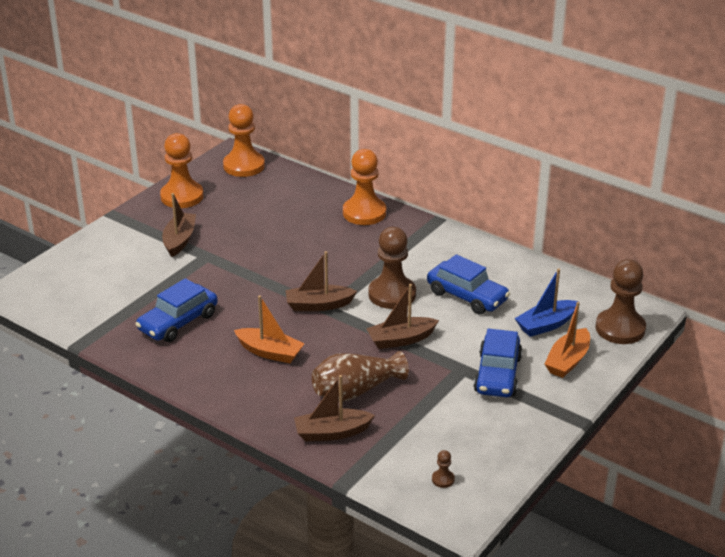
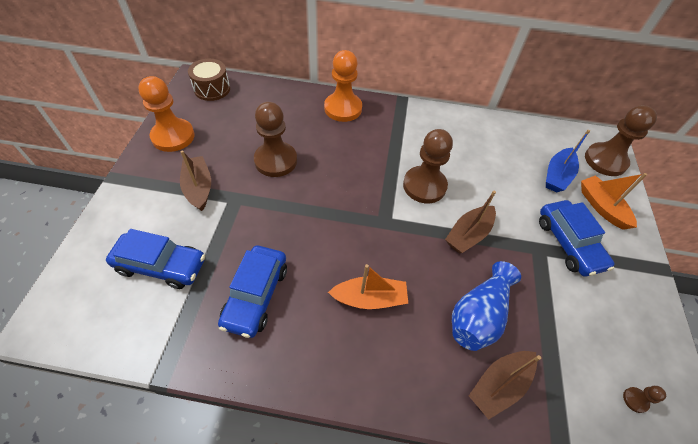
camera: 30 degrees left, 20 degrees up
(244, 166) = (212, 89): orange pawn -> brown drum
(262, 238) = (276, 161): none -> brown pawn
(318, 305) = (374, 221): brown boat -> none
(355, 391) = (478, 315): brown vase -> blue vase
(467, 296) = (481, 167): blue car -> blue car (161, 265)
(567, 361) = (601, 207): orange boat -> orange boat turned 150 degrees clockwise

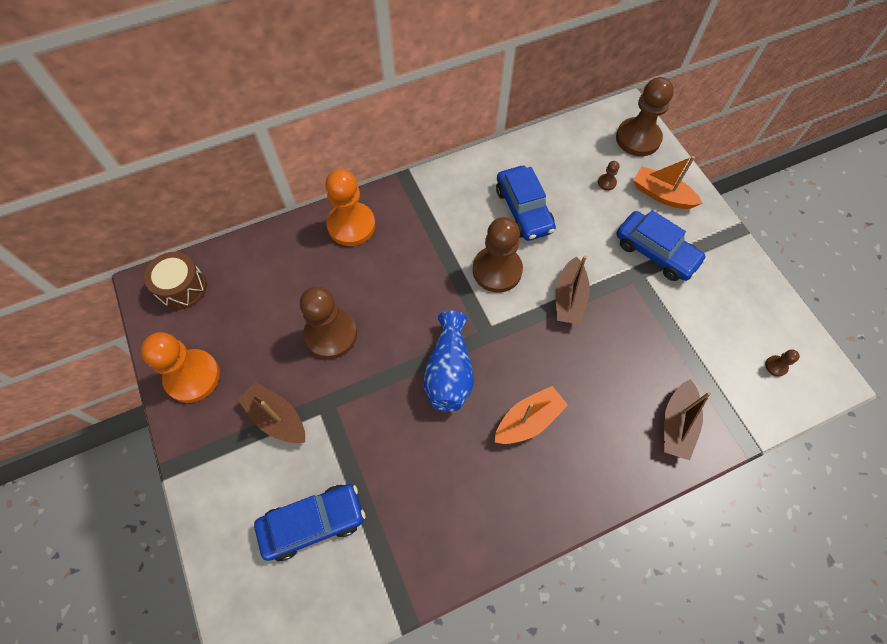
camera: 30 degrees left, 10 degrees up
(256, 295) = (427, 487): blue car -> blue car (523, 210)
(478, 315) = (625, 373): blue vase -> blue vase (449, 372)
(557, 176) = (606, 182): blue boat -> brown pawn

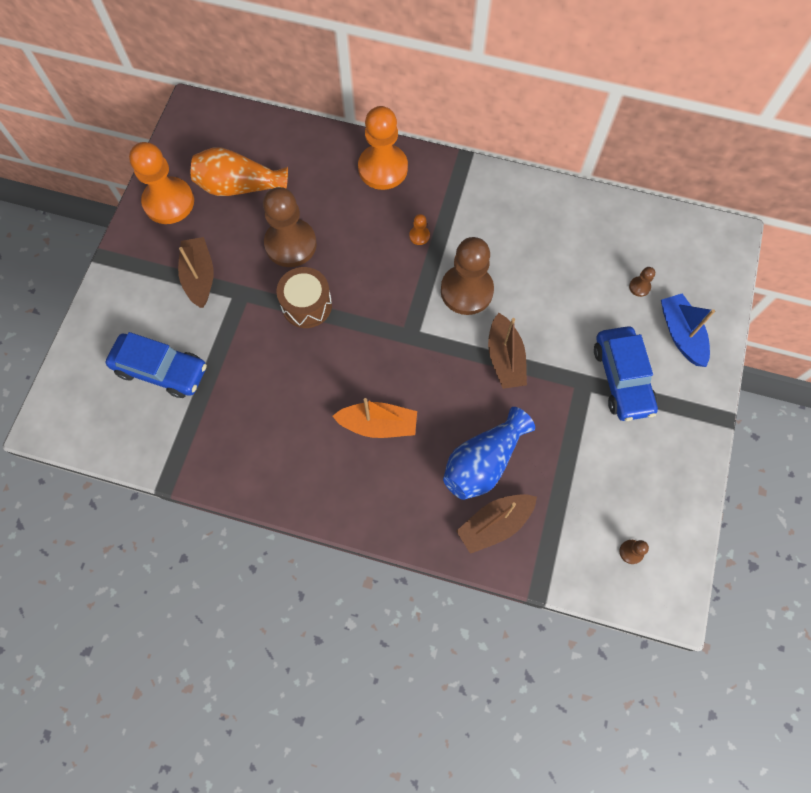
camera: 40 degrees right, 5 degrees up
(182, 288) = (216, 129): brown drum -> brown drum (306, 305)
(245, 319) = (239, 186): none -> orange vase
(425, 255) = (419, 236): none -> orange pawn
(449, 372) = (352, 341): blue vase -> blue vase (483, 462)
(523, 210) = (539, 257): blue car -> none
(569, 298) = (505, 358): brown boat -> brown boat turned 60 degrees counterclockwise
(638, 138) = (712, 268): brown pawn -> none
(661, 195) = (681, 334): orange boat -> blue boat

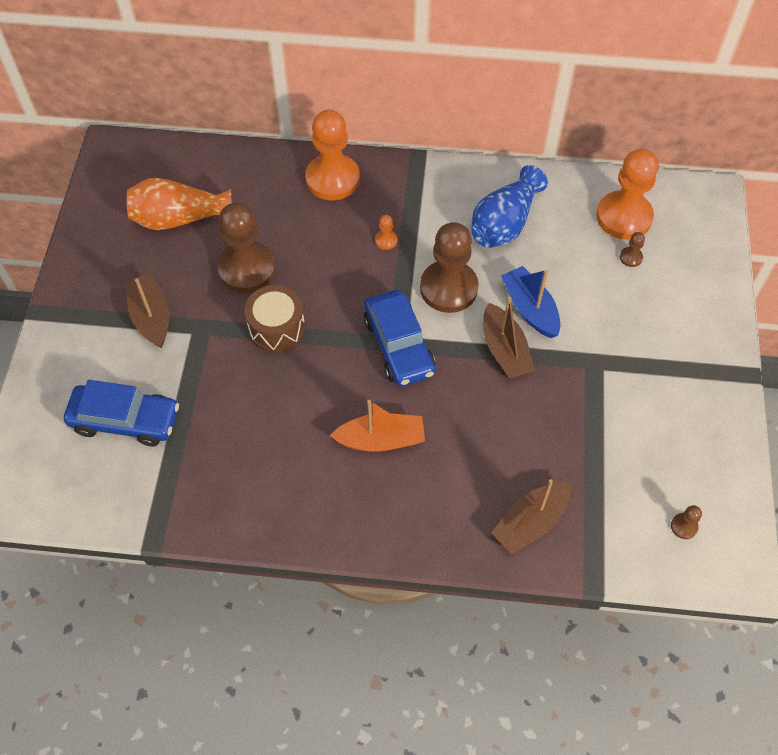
camera: 10 degrees left, 10 degrees down
(169, 202) = (102, 245): orange pawn -> orange pawn (624, 217)
(483, 462) = (504, 460): blue vase -> blue vase (504, 223)
(622, 378) = (633, 351): blue car -> blue car (399, 346)
(681, 334) = (685, 298): blue boat -> blue boat (530, 309)

